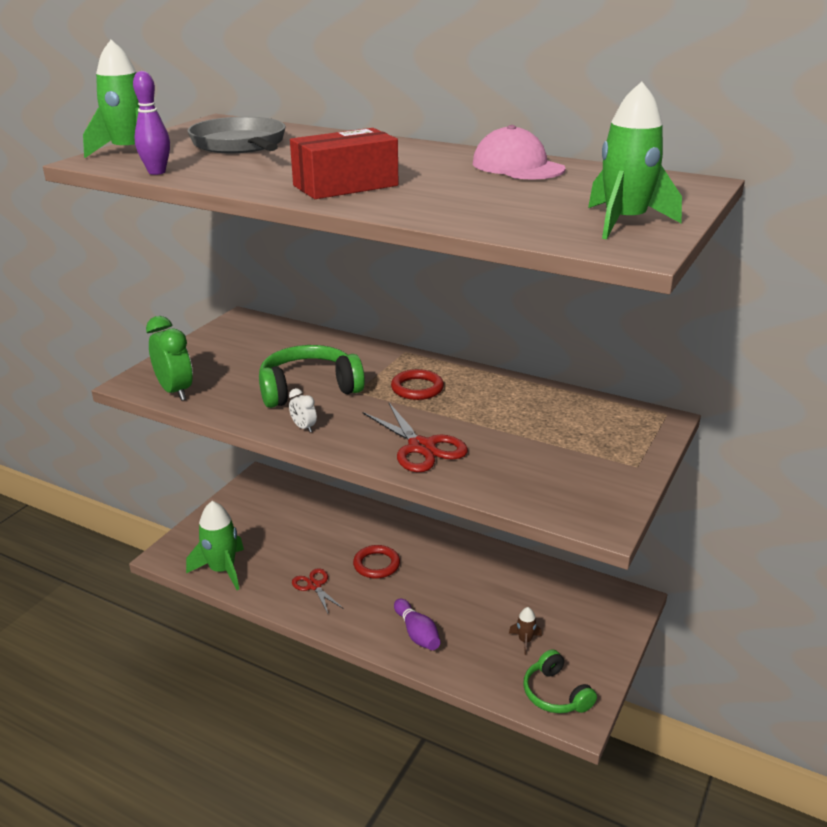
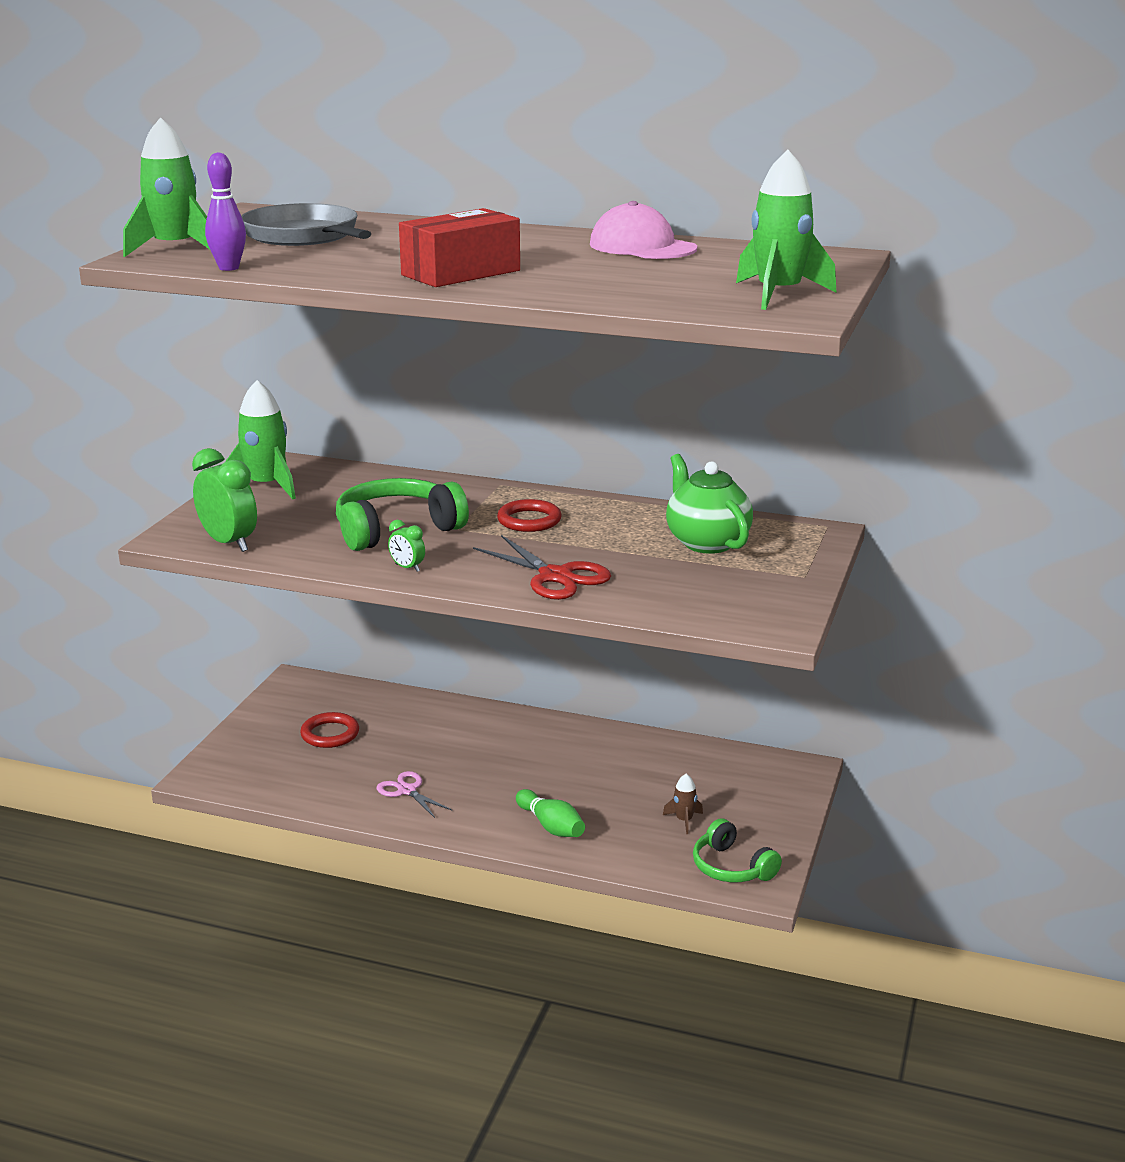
camera: 10 degrees left, 5 degrees down
(222, 570) = (280, 785): green rocket -> green rocket (266, 486)
(303, 427) = (407, 568): white clock -> green clock
(314, 586) = (407, 790): red scissors -> pink scissors
(376, 564) = (480, 761): red ring -> red ring (330, 734)
(417, 633) = (551, 826): purple bowling pin -> green bowling pin
(558, 422) = (706, 542): none -> green teapot

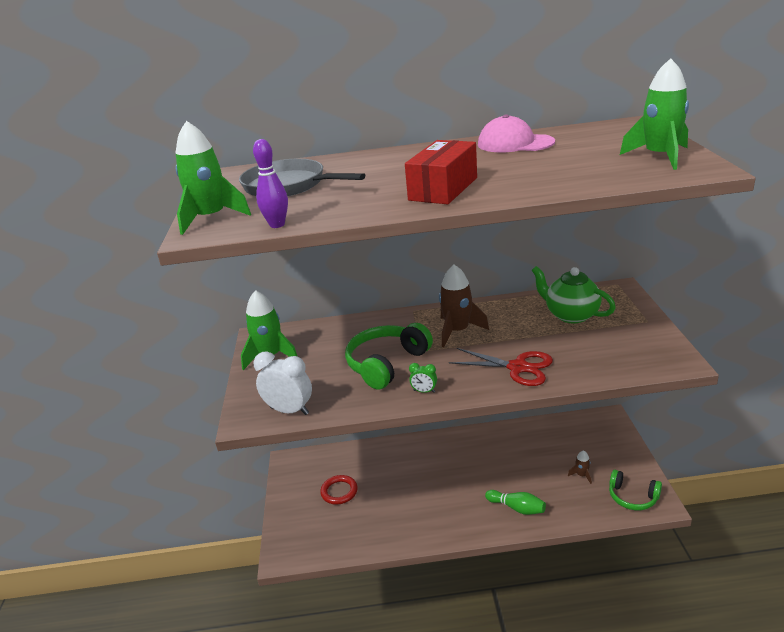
camera: 20 degrees left, 5 degrees up
(229, 543) = (289, 410): green clock -> white clock
(407, 790) = (416, 515): pink scissors -> none
(529, 520) = (457, 331): red ring -> brown rocket

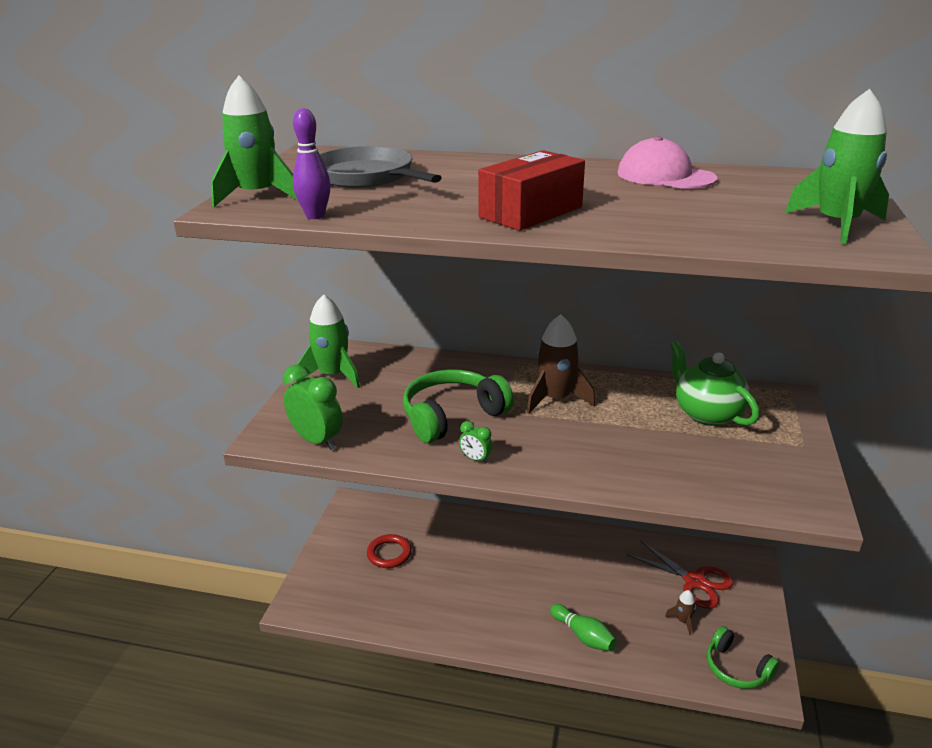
camera: 15 degrees right, 0 degrees up
(289, 410) = (317, 440): white clock -> green clock
(518, 368) = (602, 461): red scissors -> red scissors (694, 581)

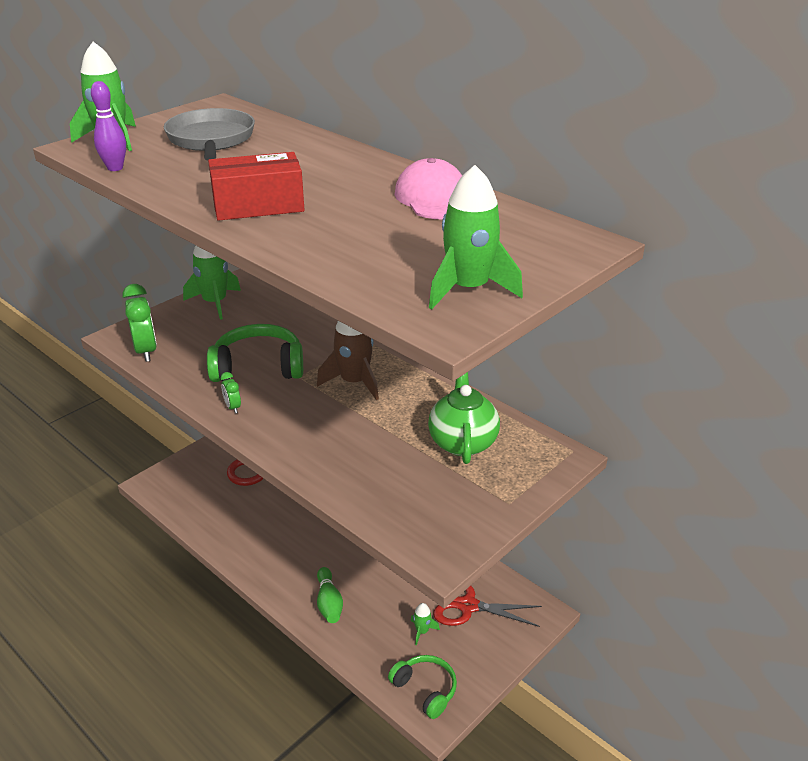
camera: 30 degrees right, 5 degrees up
(683, 621) = (422, 631): brown rocket -> green rocket
(694, 581) = (468, 605): red scissors -> red scissors turned 120 degrees clockwise
(736, 668) = (425, 689): green headphones -> green headphones turned 150 degrees clockwise

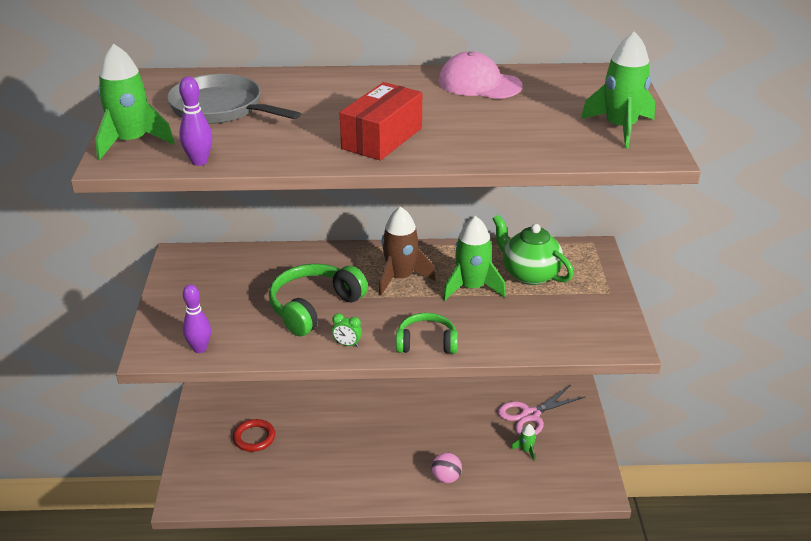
camera: 45 degrees left, 0 degrees up
(146, 351) = (200, 348): green clock -> purple bowling pin
(215, 303) = (188, 282): green rocket -> green rocket (472, 288)
(329, 603) = (446, 478): green bowling pin -> pink ball
(425, 689) = (574, 481): green headphones -> green headphones (426, 343)
(468, 605) = (530, 415): red scissors -> pink scissors

